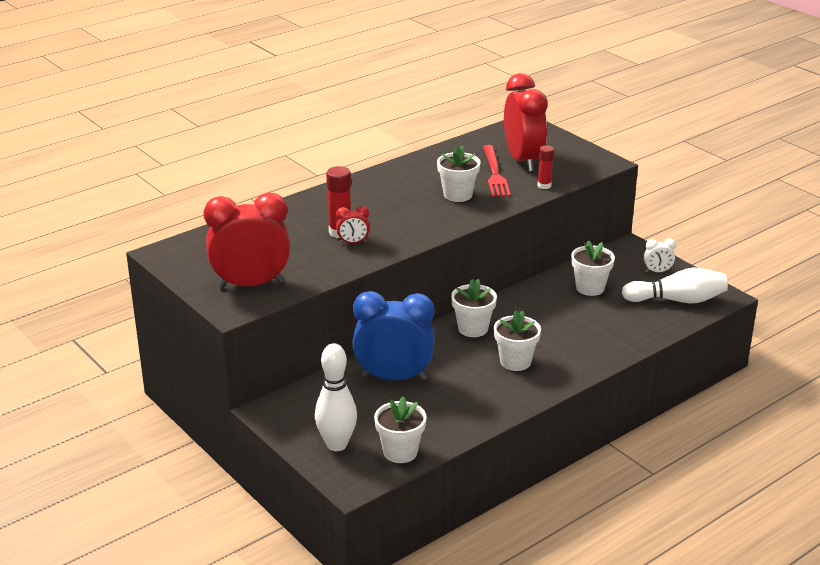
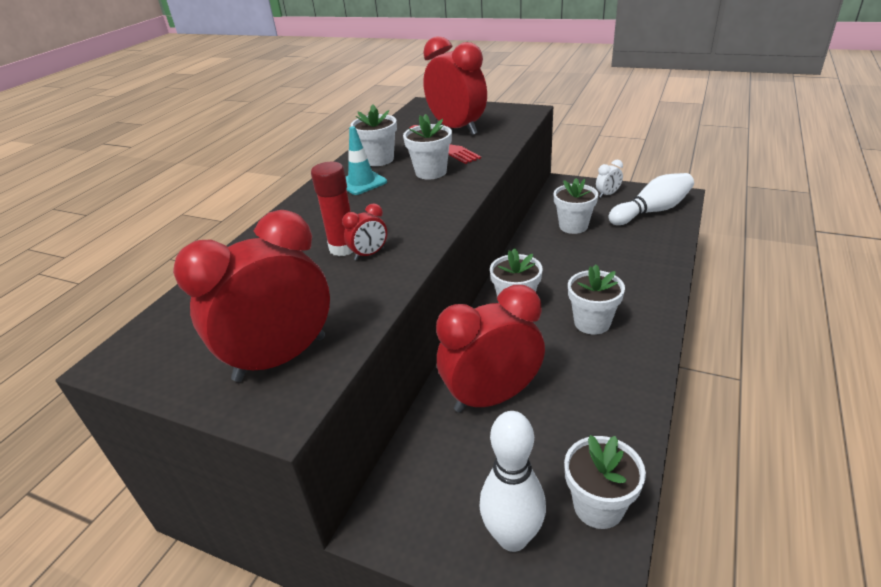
camera: 25 degrees left, 5 degrees up
(394, 378) = (492, 397): blue clock -> red clock
(397, 186) = (362, 182): none -> turquoise traffic cone
(429, 169) = (379, 160): none -> white flower pot
(544, 185) = (500, 141): red glue stick -> none

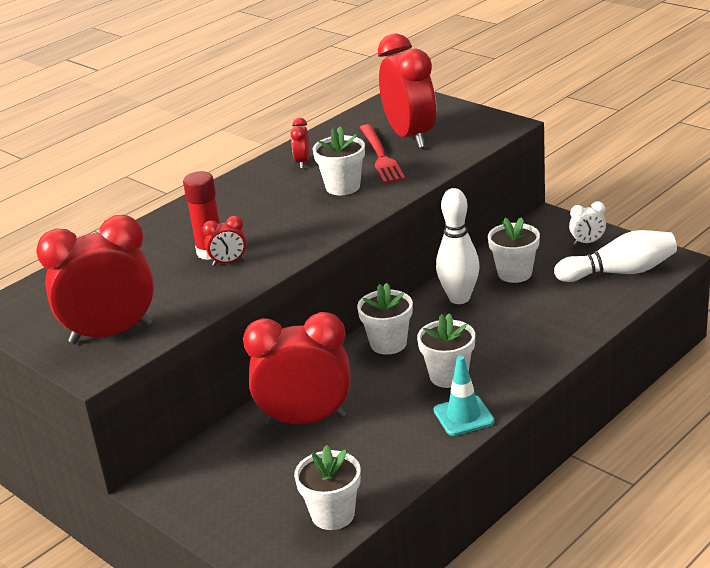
camera: 20 degrees right, 5 degrees down
(362, 182) = (269, 187): turquoise traffic cone -> turquoise traffic cone (463, 416)
(379, 160) = (303, 162): white flower pot -> red clock
(512, 537) = (251, 518): white bowling pin -> white bowling pin (459, 298)

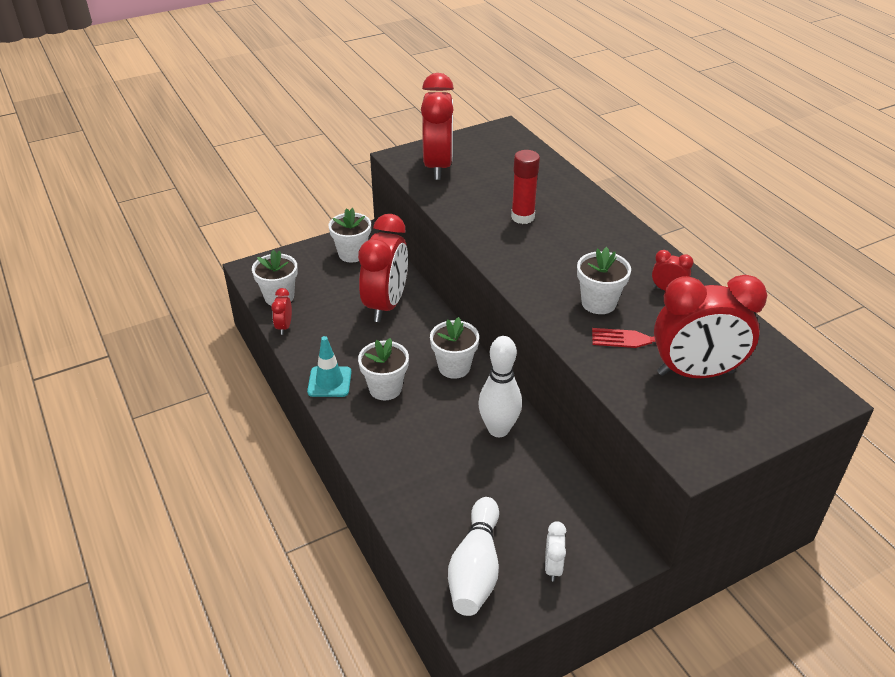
camera: 105 degrees right, 10 degrees up
(228, 262) = (500, 223): red clock -> red clock (284, 327)
(514, 273) = (520, 483): white flower pot -> white flower pot (352, 254)

